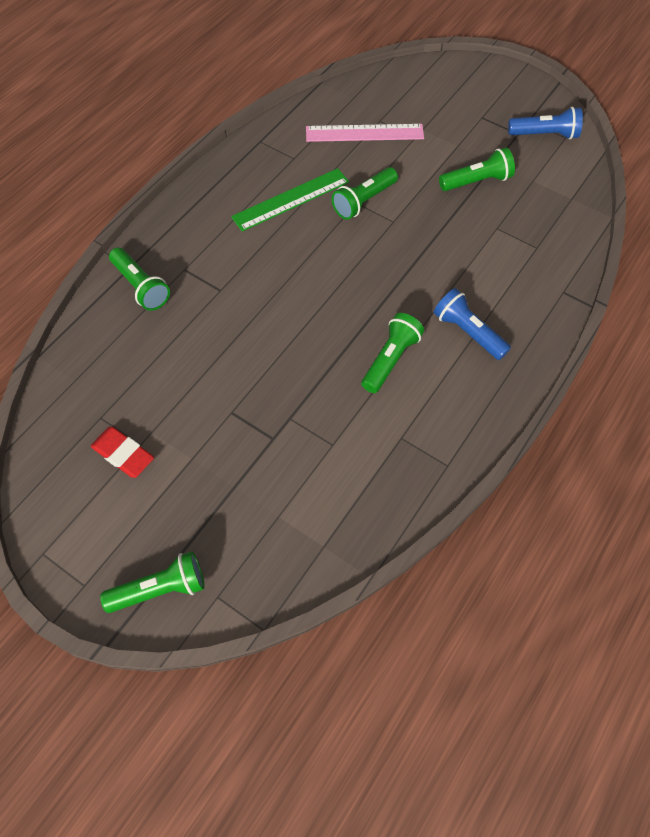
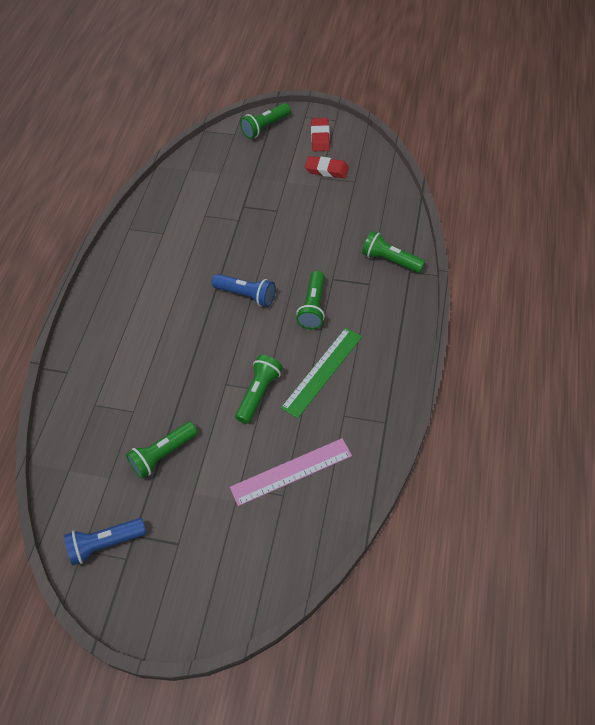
camera: 160 degrees right, 5 degrees down
(91, 524) = (320, 137): none -> red eraser
(390, 359) = (187, 275): green flashlight -> green flashlight (313, 307)
(468, 332) = (136, 313): blue flashlight -> blue flashlight (246, 295)

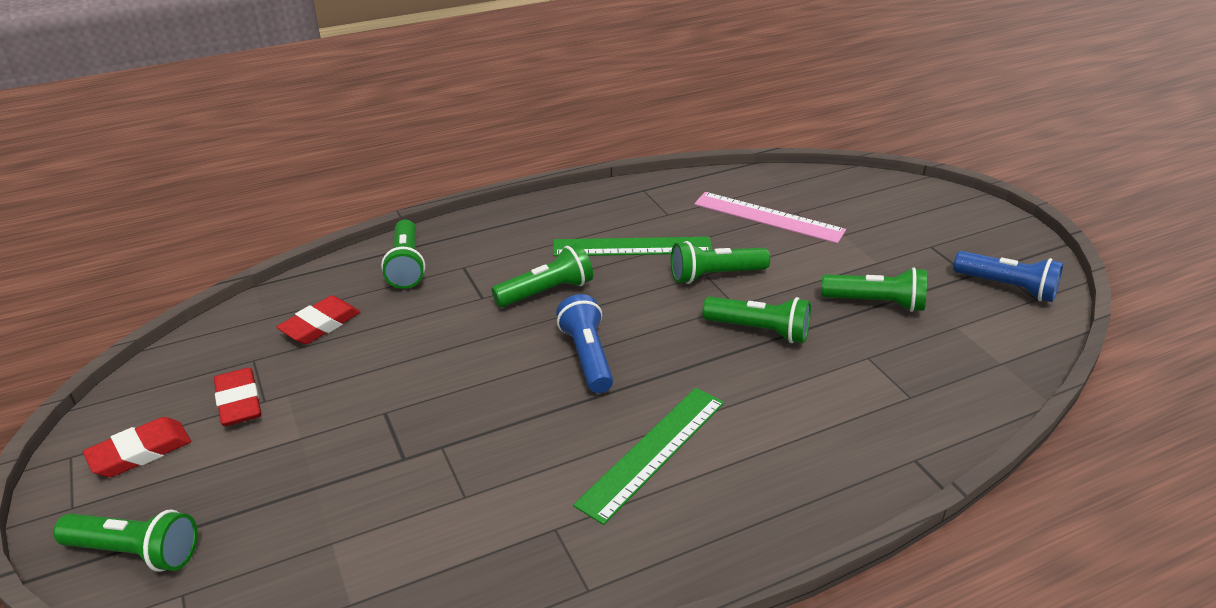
camera: 130 degrees left, 20 degrees down
(166, 283) = (653, 452): none -> green ruler
(196, 379) = (759, 330): none -> green flashlight
(362, 210) = (320, 325): none -> red eraser

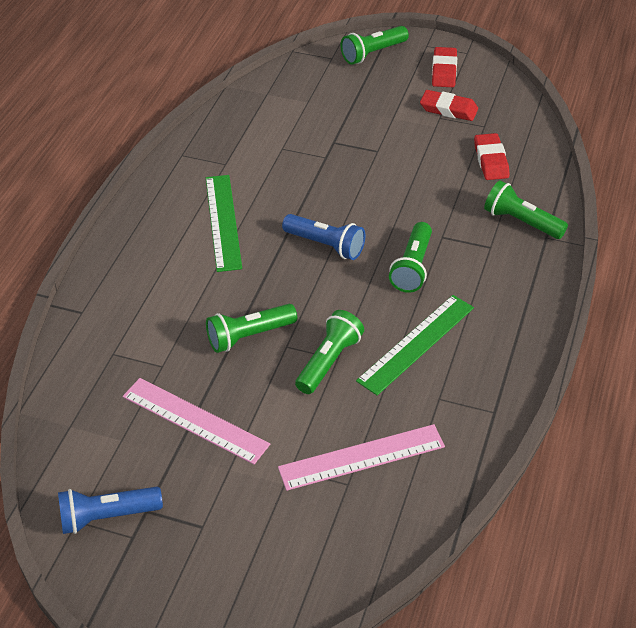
camera: 135 degrees right, 10 degrees up
(875, 303) = (195, 420): green flashlight -> pink ruler

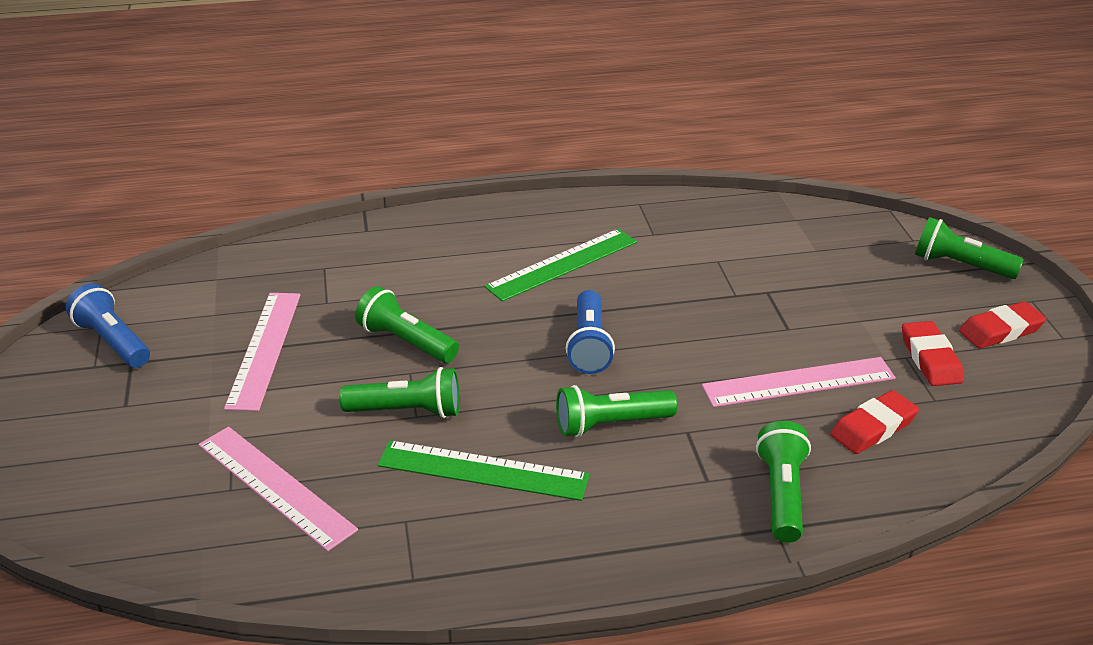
camera: 60 degrees right, 10 degrees down
(431, 170) = (798, 382): none -> pink ruler

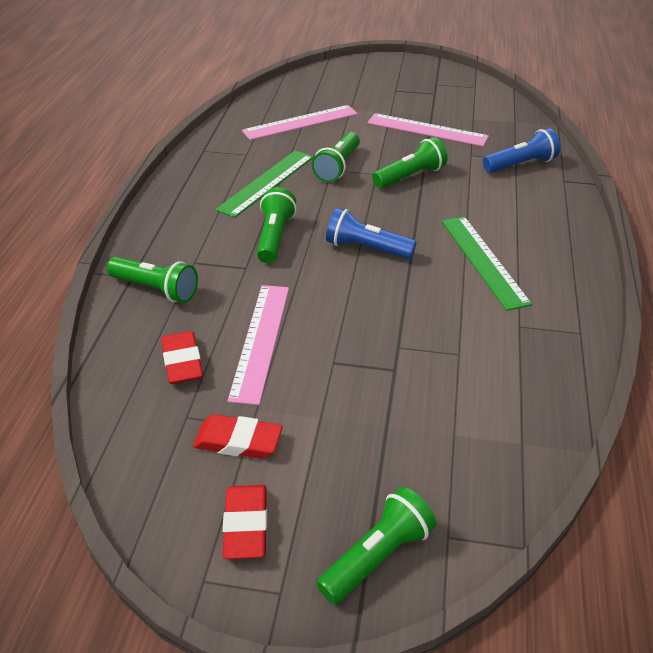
camera: 110 degrees right, 5 degrees up
(113, 342) = (457, 89): blue flashlight -> blue flashlight (520, 164)

